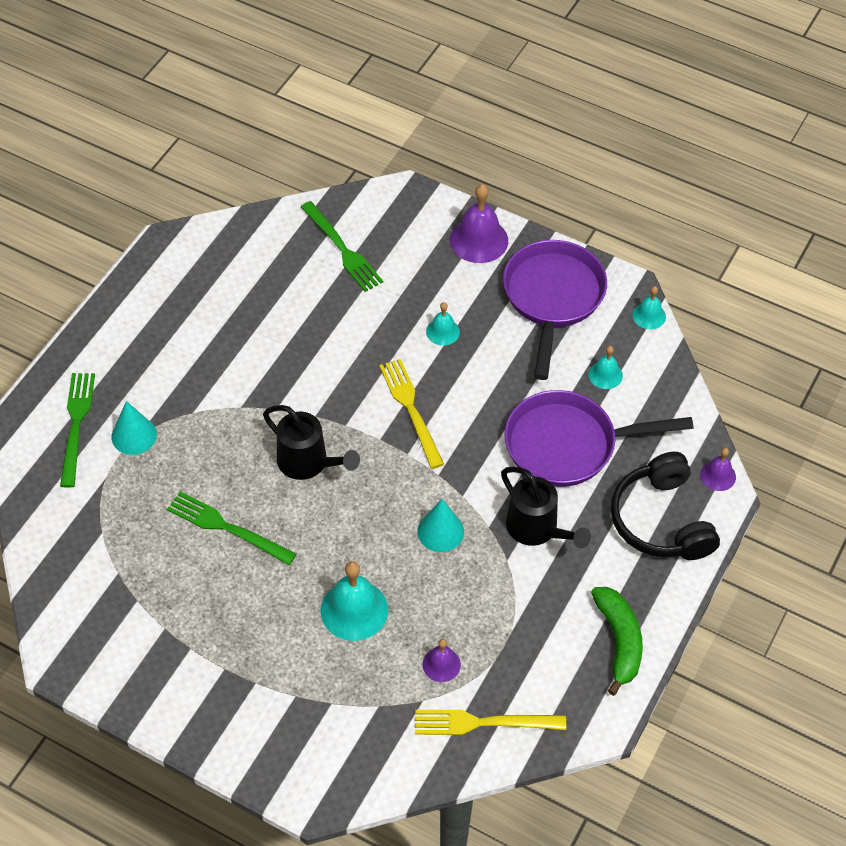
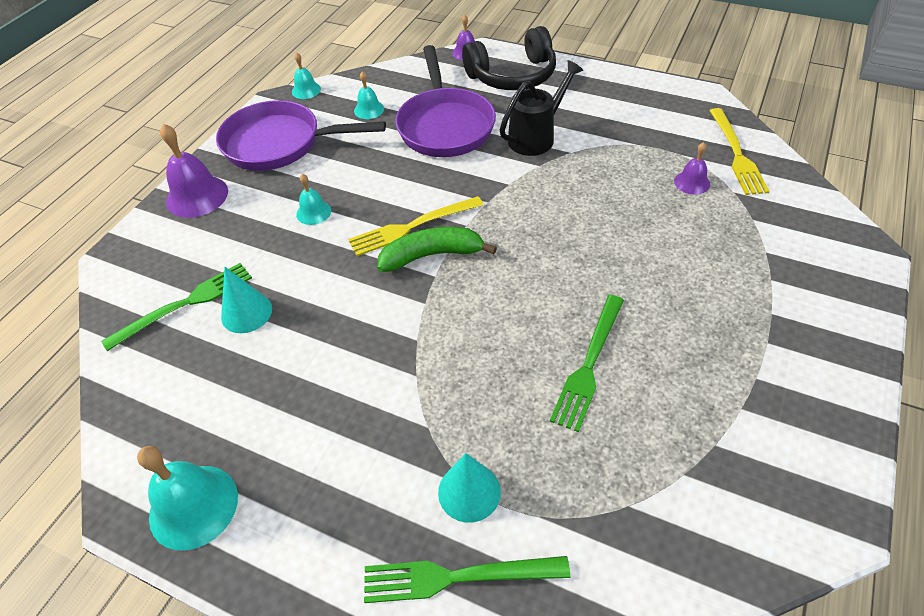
camera: 90 degrees left, 5 degrees down
(308, 463) = (488, 301): black watering can -> none
(354, 610) = (657, 245): turquoise bell -> turquoise bell (193, 506)
(440, 531) = (552, 194): turquoise cone -> turquoise cone (246, 312)
(619, 641) = (630, 90): green banana -> green banana (432, 255)

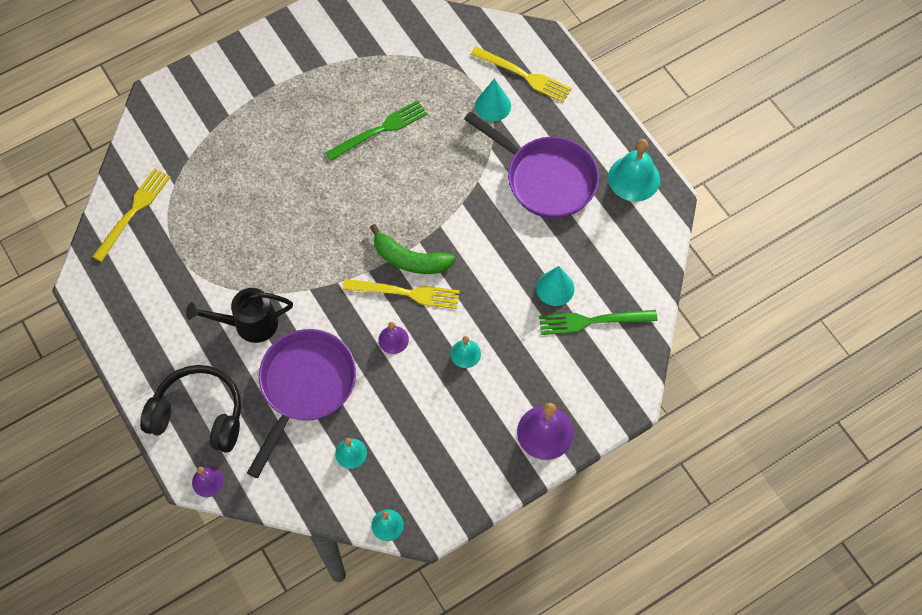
camera: 150 degrees left, 15 degrees up
(279, 144) = (450, 457): purple pan -> purple pan (546, 178)
(457, 577) = (524, 75): green fork -> yellow fork
(692, 182) = (190, 208): purple bell -> purple bell (393, 339)

